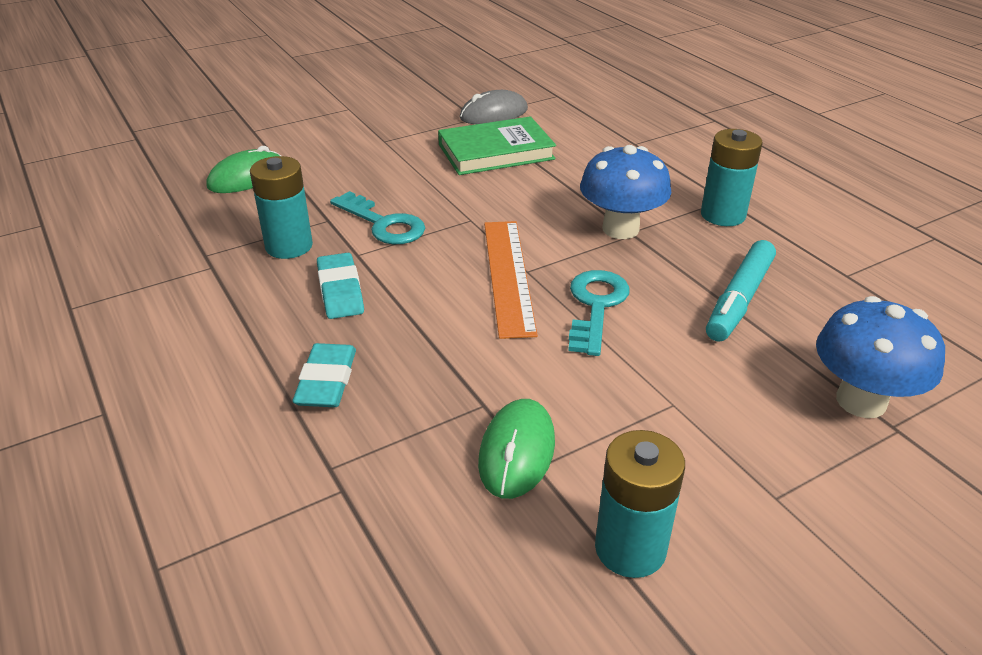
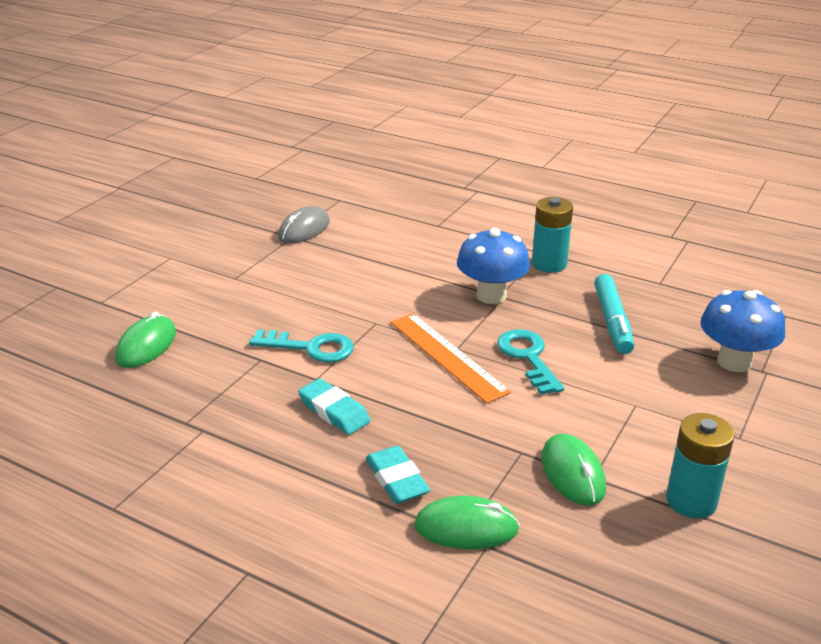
camera: 30 degrees left, 5 degrees down
(289, 246) = (252, 391): turquoise battery -> none
(340, 461) = (466, 528): none -> green mouse
(496, 152) = (339, 261): green book -> none

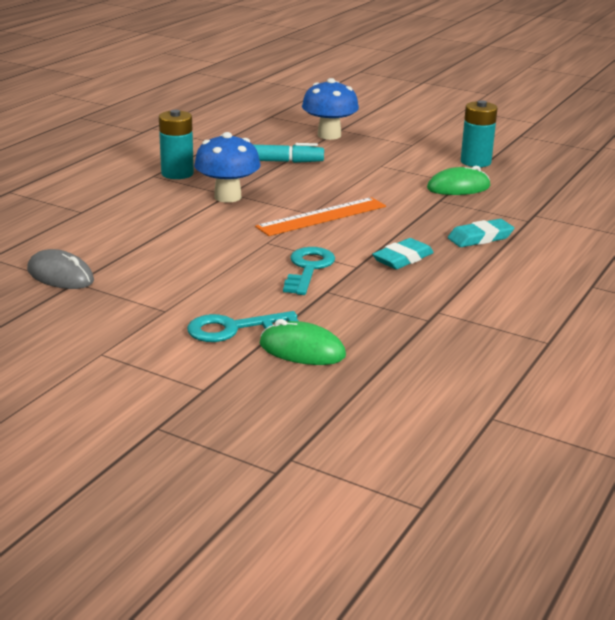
camera: 90 degrees left, 5 degrees down
(466, 528) = (521, 219): green mouse -> none
(528, 357) = (324, 190): turquoise key -> turquoise key (233, 328)

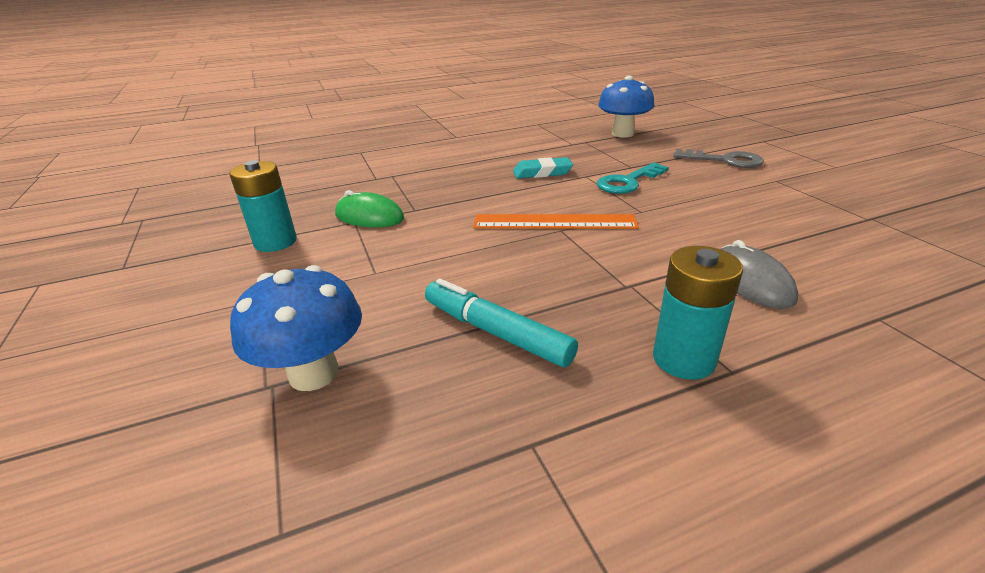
camera: 140 degrees left, 5 degrees up
(60, 275) = (889, 228): grey mouse -> grey mouse (750, 281)
(227, 197) = (635, 279): blue mushroom -> blue mushroom (623, 134)
(233, 328) = (724, 160): turquoise key -> grey key
(302, 350) = (685, 144): green mouse -> none
(480, 238) = (456, 172): turquoise eraser -> none

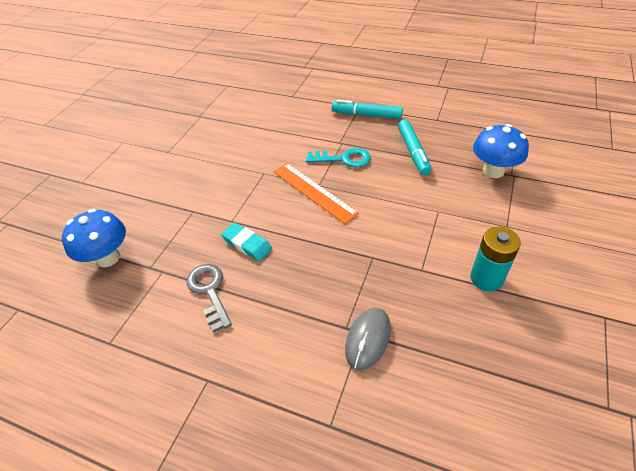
camera: 135 degrees left, 15 degrees up
(369, 216) = (408, 268): green mouse -> none
(628, 182) = (224, 198): turquoise key -> turquoise key (343, 159)
(683, 359) = (366, 115): turquoise battery -> turquoise marker
(724, 160) = (144, 180): grey key -> grey key (209, 291)
(750, 281) = (299, 121): grey mouse -> grey mouse (368, 339)

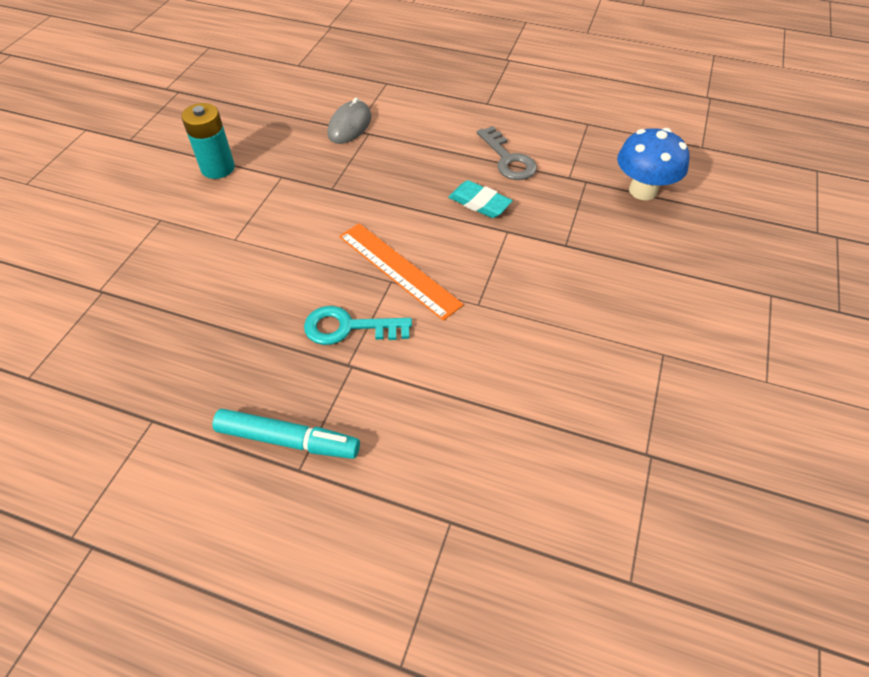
camera: 175 degrees right, 5 degrees up
(413, 152) = (229, 339): turquoise marker -> none
(493, 171) = (124, 298): blue mushroom -> none

